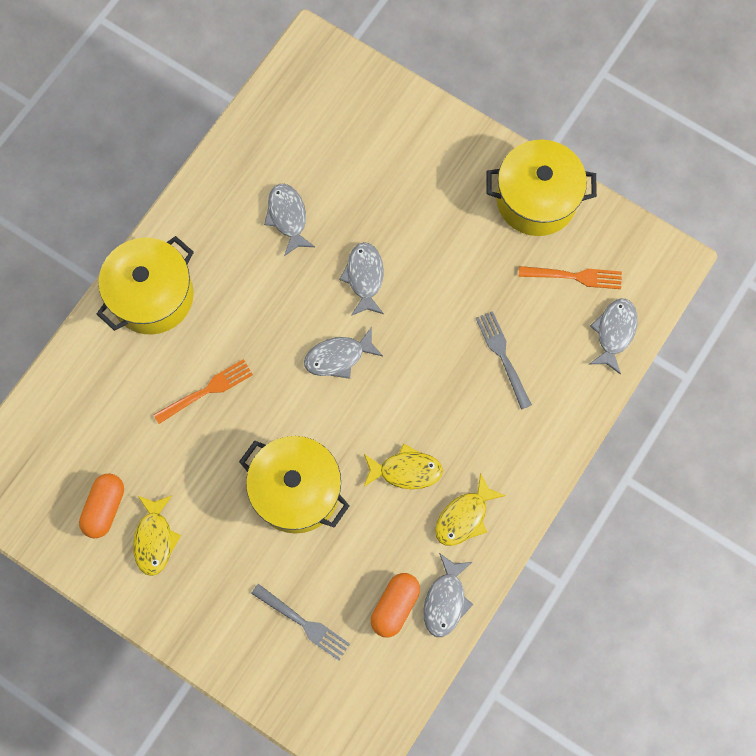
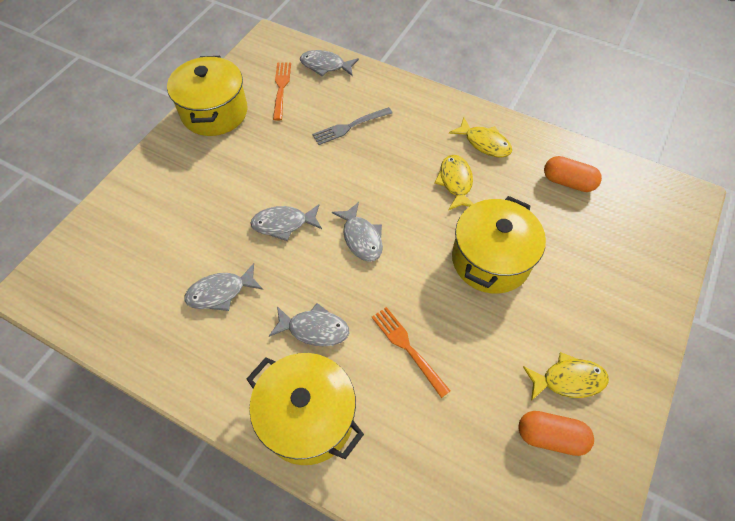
camera: 95 degrees left, 15 degrees down
(303, 623) = (604, 244): grey fork -> none
(445, 600) = (553, 151): grey fish -> grey fish (314, 329)

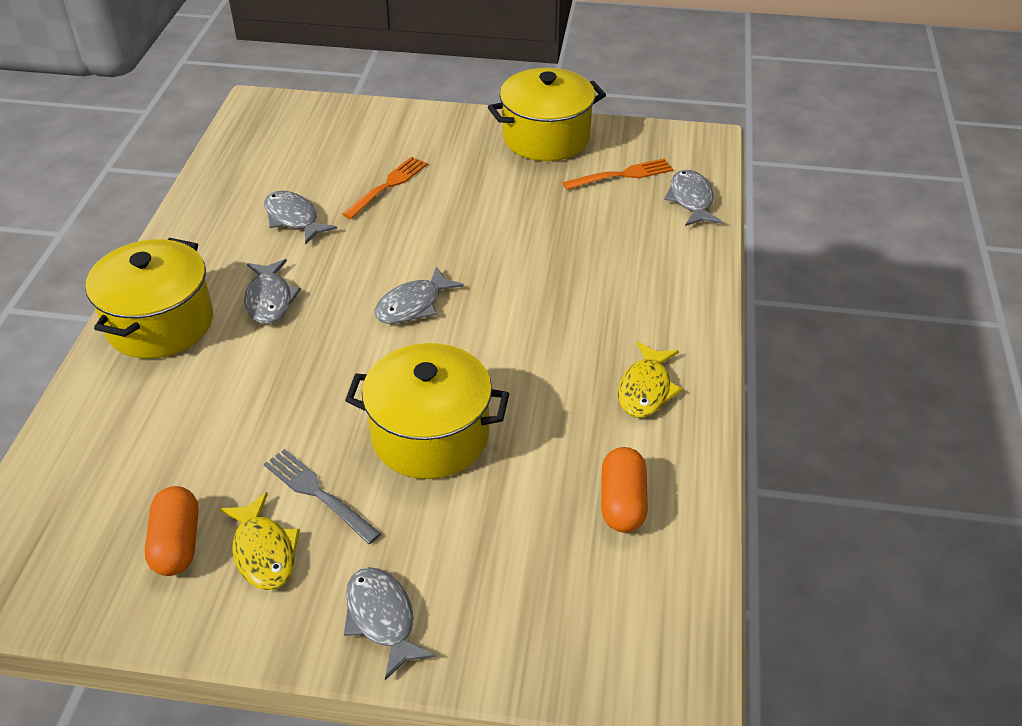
camera: 70 degrees right, 15 degrees down
(283, 224) = (405, 237): grey fish -> grey fish (382, 619)
(350, 126) = (593, 250): grey fork -> grey fork (318, 494)
(407, 348) = (267, 382): orange fork -> orange fork (388, 186)
(455, 182) = (551, 373): yellow fish -> none

